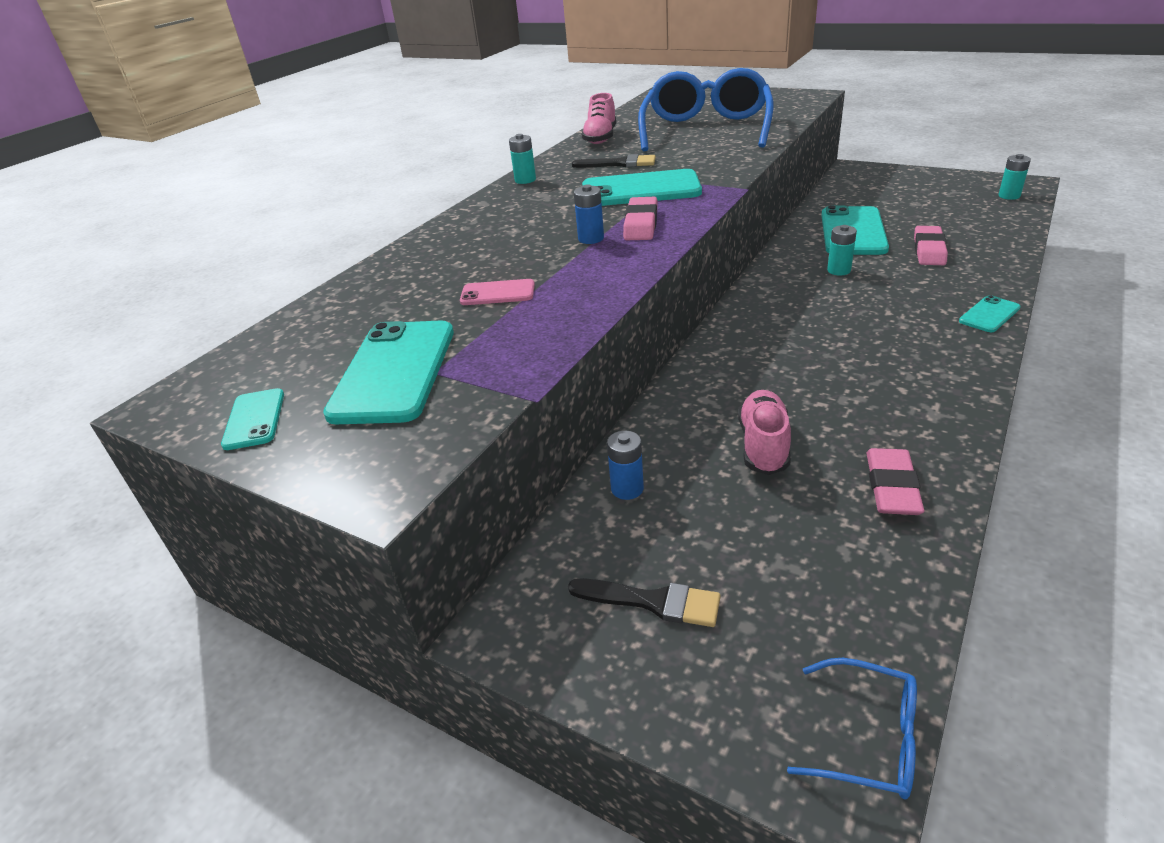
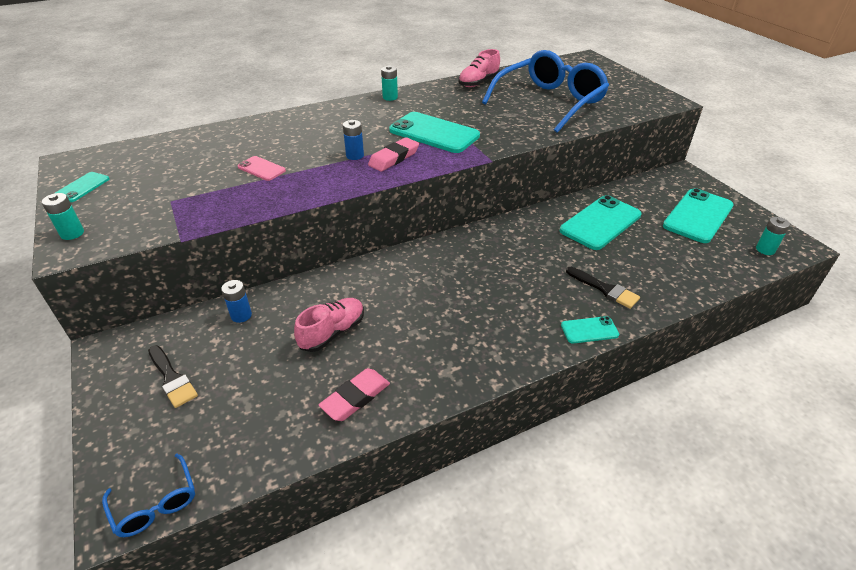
camera: 30 degrees right, 5 degrees up
(394, 372) = (158, 191): turquoise phone -> turquoise phone (698, 216)
(619, 164) = (455, 108): black brush -> black brush (605, 289)
(839, 270) = (545, 246): turquoise battery -> turquoise battery (72, 233)
(929, 250) = (629, 262): pink eraser -> none

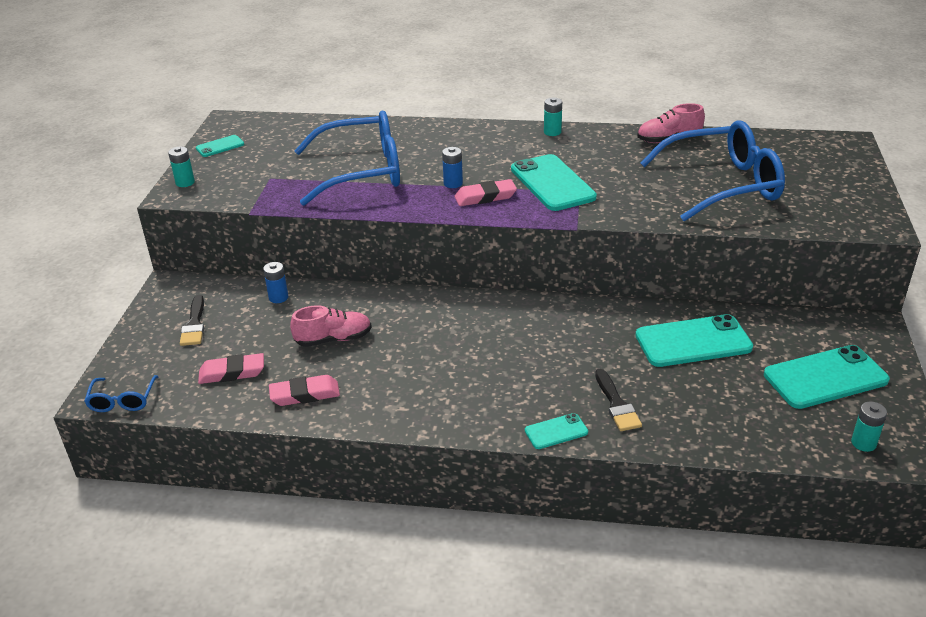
camera: 35 degrees right, 5 degrees down
(260, 410) = (232, 372): none -> pink eraser
(261, 169) = (362, 171): pink phone -> blue glasses
(589, 330) = (556, 431): turquoise phone -> turquoise phone turned 45 degrees counterclockwise

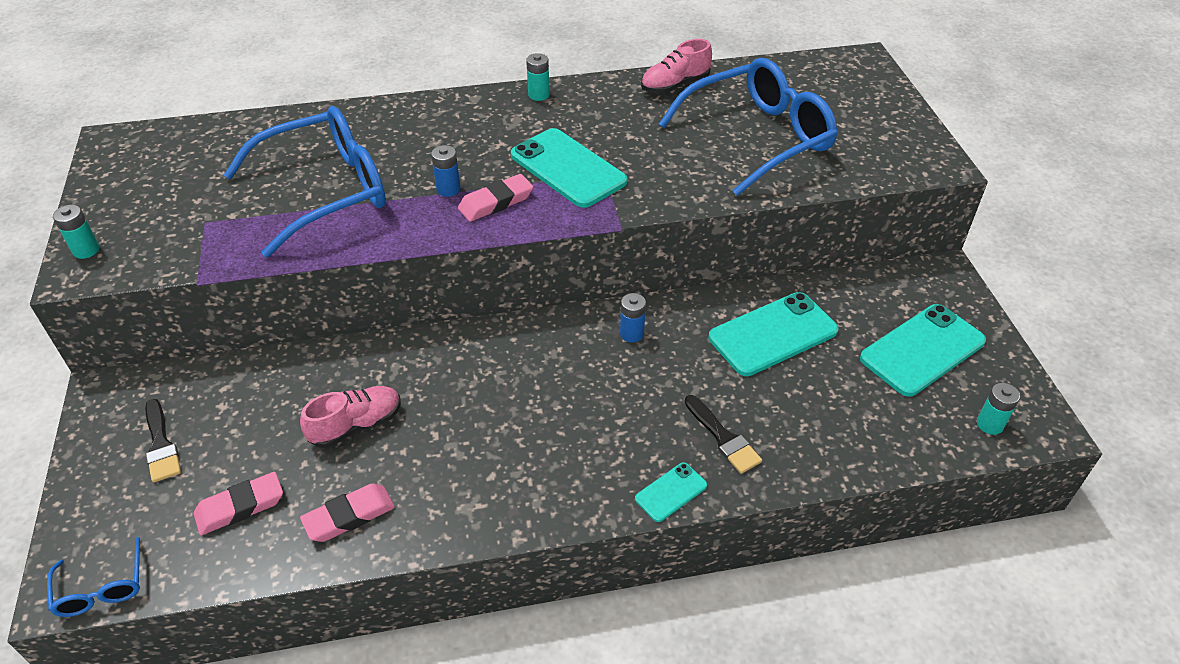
camera: 20 degrees left, 10 degrees up
(220, 146) = (115, 183): turquoise phone -> none
(278, 297) = (261, 379): blue battery -> blue battery (632, 333)

